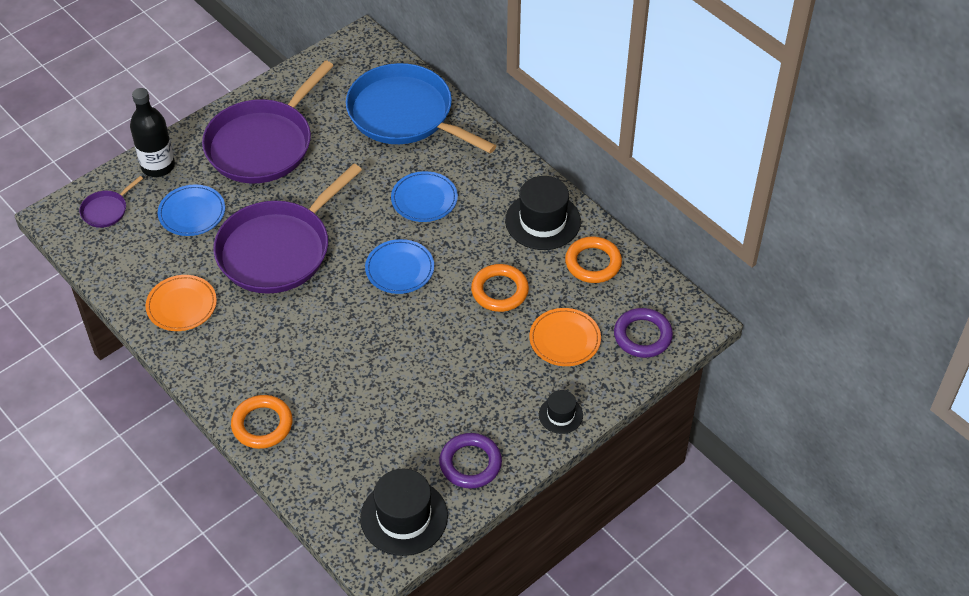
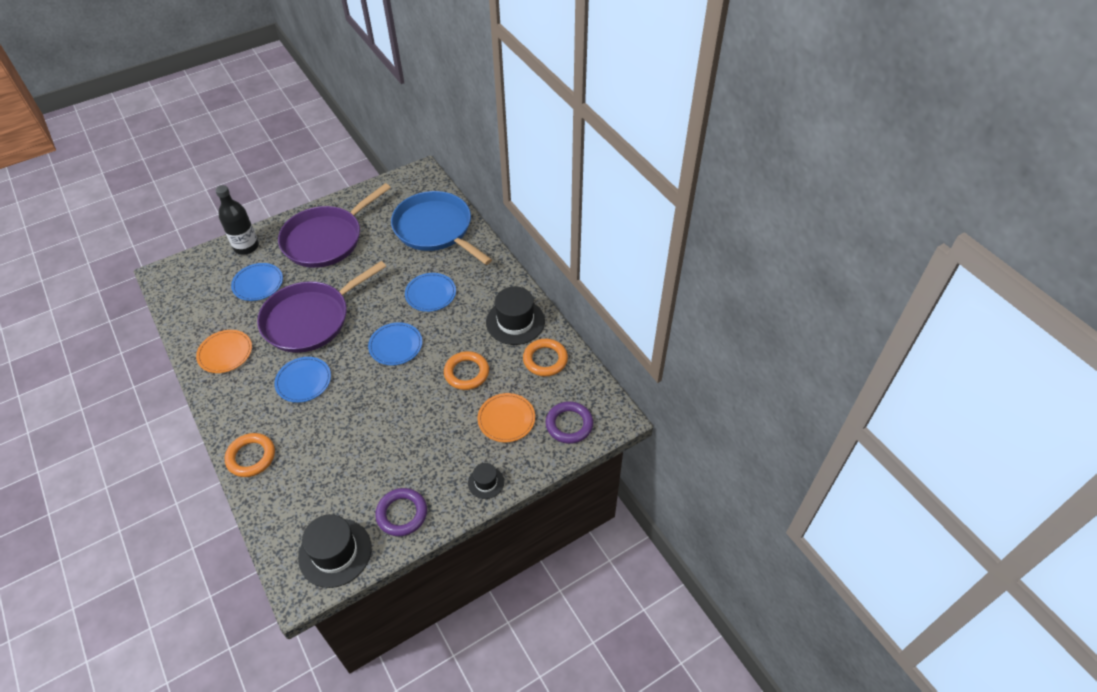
camera: 10 degrees right, 0 degrees up
(106, 210) = (198, 274): purple pan -> none
(296, 327) = (303, 381): none -> blue plate

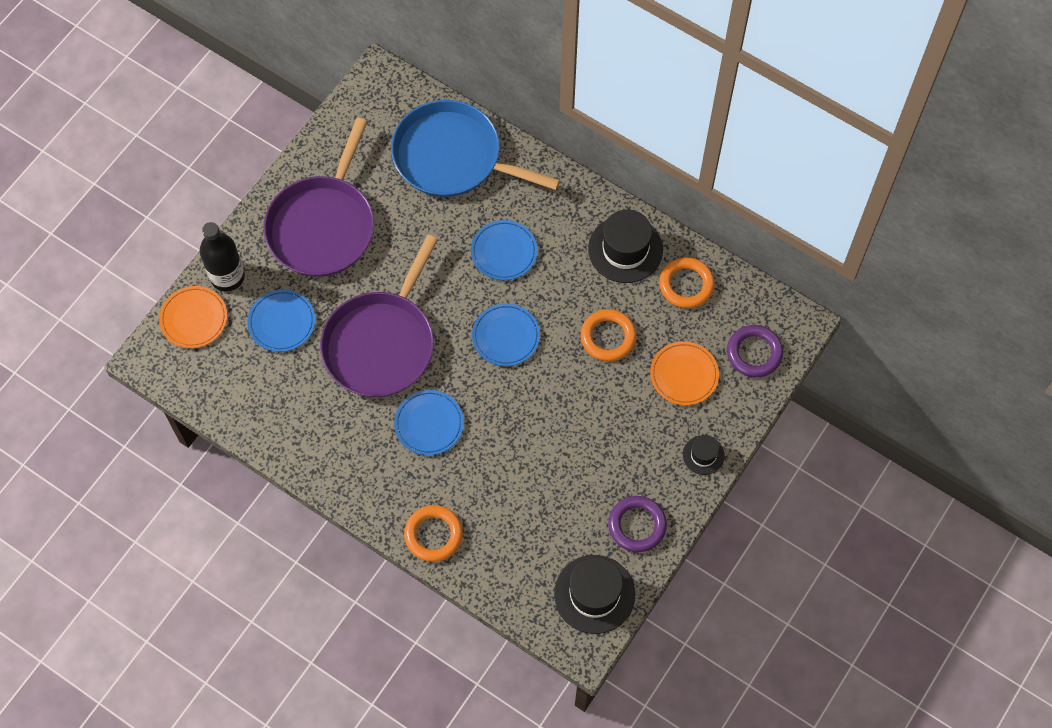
camera: 25 degrees left, 15 degrees up
(225, 353) = (310, 428): orange plate -> orange plate (194, 318)

